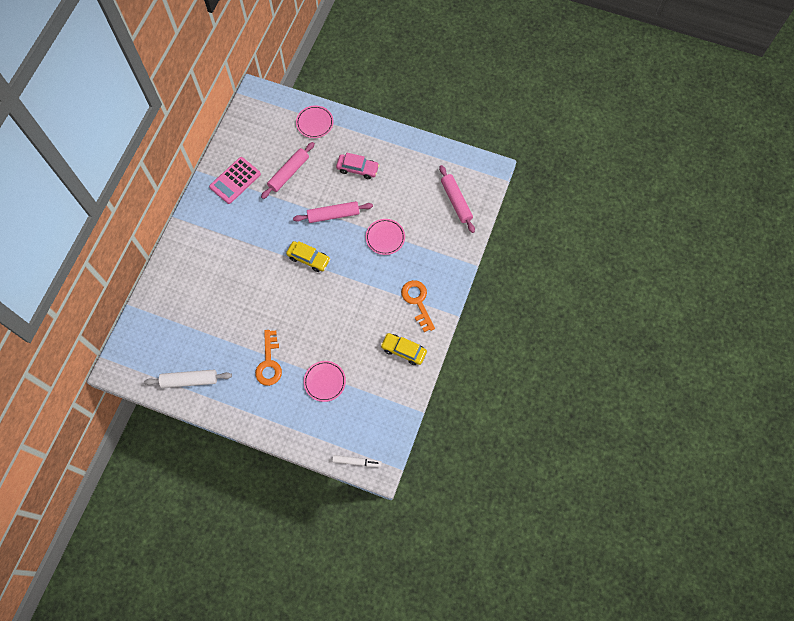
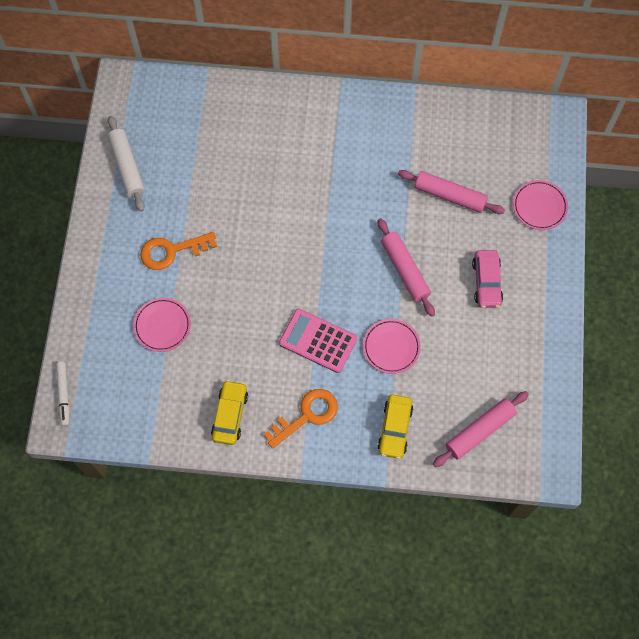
camera: 75 degrees right, 0 degrees up
(235, 180) = (416, 134): pink calculator -> pink calculator (318, 341)
(308, 259) = (330, 257): yellow car -> yellow car (395, 428)

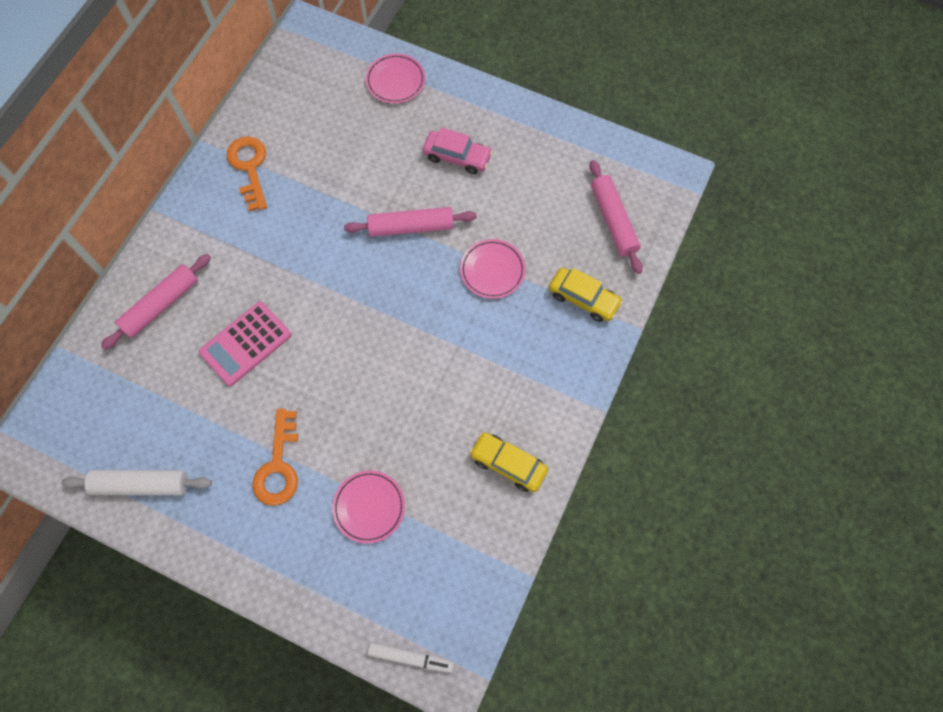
camera: 70 degrees left, 0 degrees up
(307, 415) = (538, 381): orange key -> orange key (249, 168)
(318, 341) = (456, 341): pink calculator -> pink calculator (245, 343)
(449, 196) = (346, 155): pink rolling pin -> pink rolling pin (160, 305)

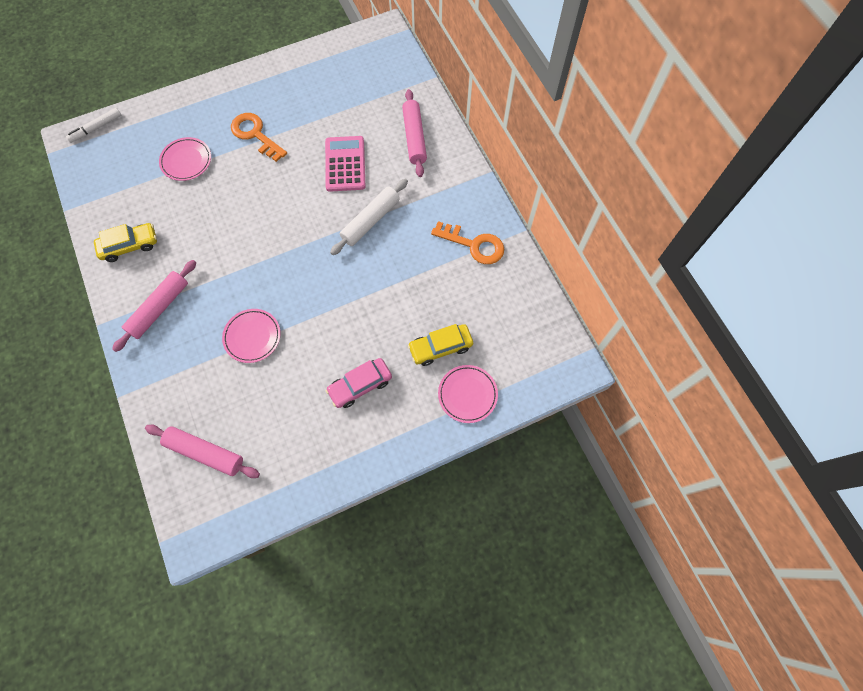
camera: 130 degrees right, 0 degrees up
(141, 485) = (312, 70): white rolling pin -> white rolling pin (370, 221)
(411, 227) = (334, 311): pink rolling pin -> pink rolling pin (159, 308)
(583, 298) = (174, 378): yellow car -> yellow car (440, 347)

